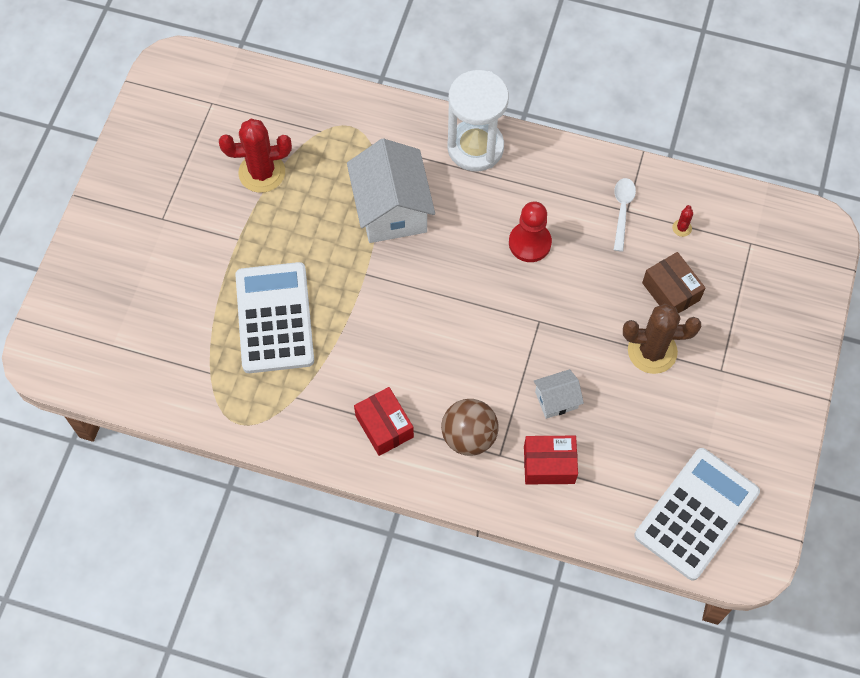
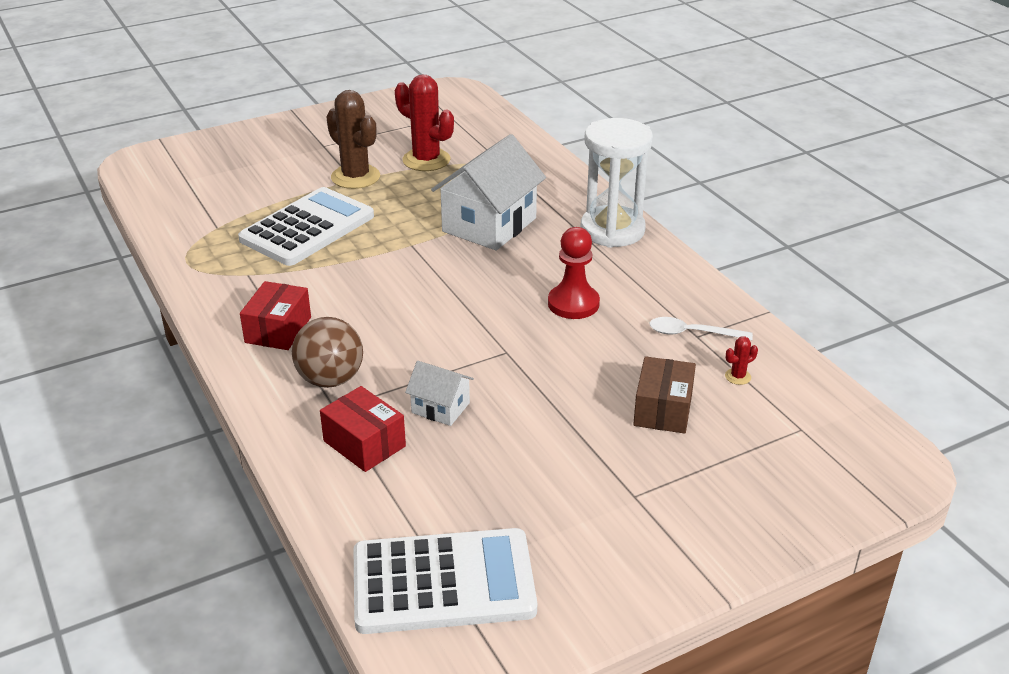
camera: 45 degrees right, 30 degrees down
(622, 210) = (692, 333): white spoon -> white spoon turned 135 degrees counterclockwise
(652, 351) = (582, 436): brown cactus -> brown cactus (355, 177)

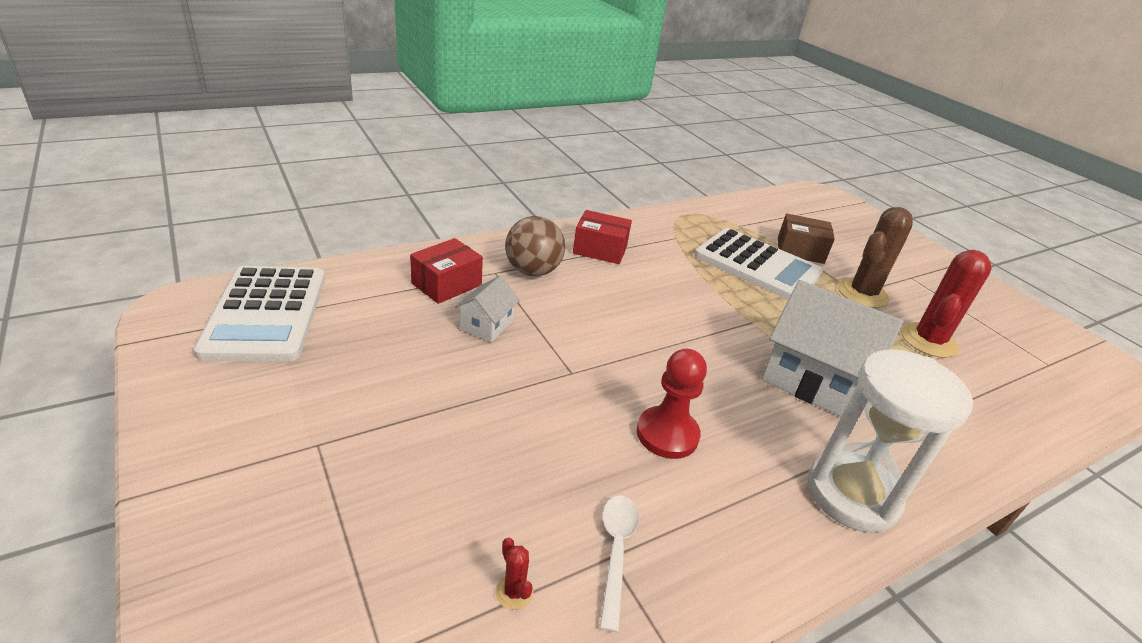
camera: 85 degrees right, 0 degrees up
(663, 409) = (456, 492): brown box -> brown box (800, 250)

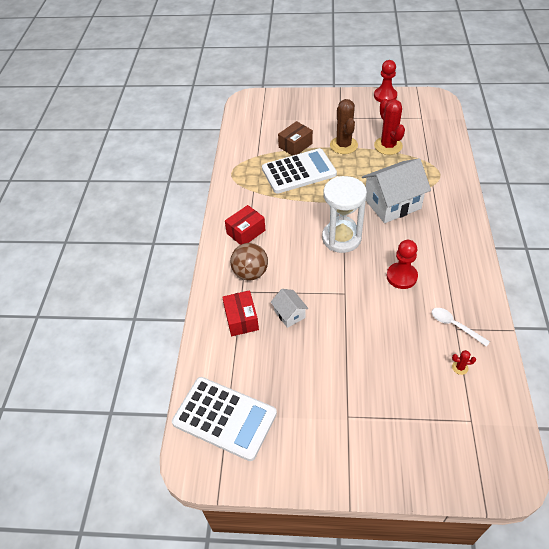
camera: 50 degrees left, 15 degrees up
(852, 494) = (459, 234): white hourglass -> white hourglass (341, 238)
(1025, 310) = (385, 96): none -> red pawn

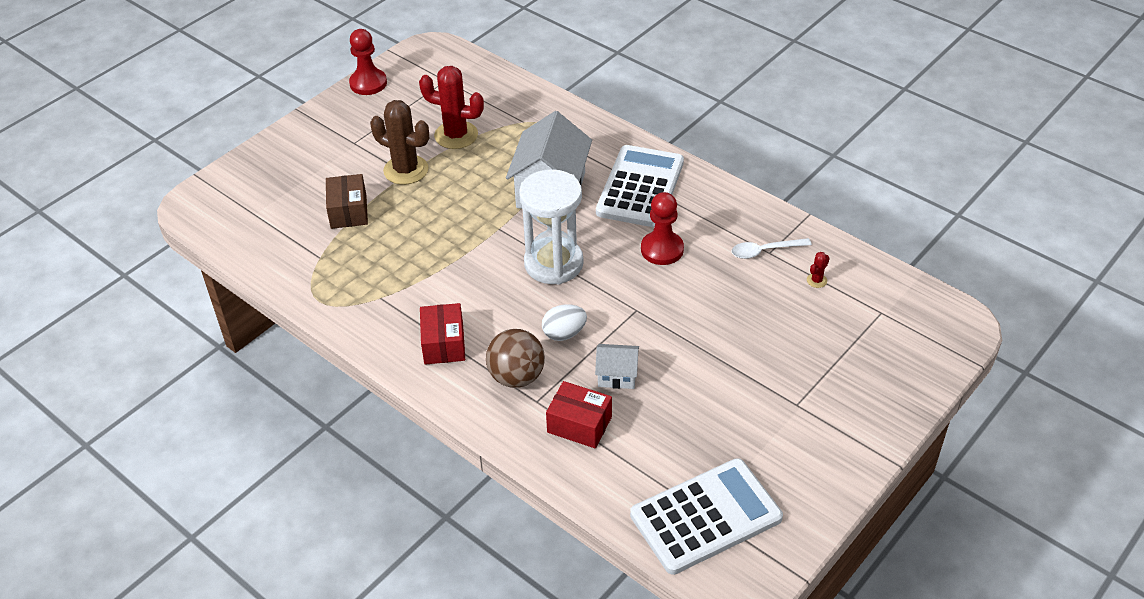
camera: 55 degrees left, 5 degrees down
(297, 273) = (564, 333): none -> white egg
(299, 172) = (400, 236): white calculator -> white calculator (640, 187)

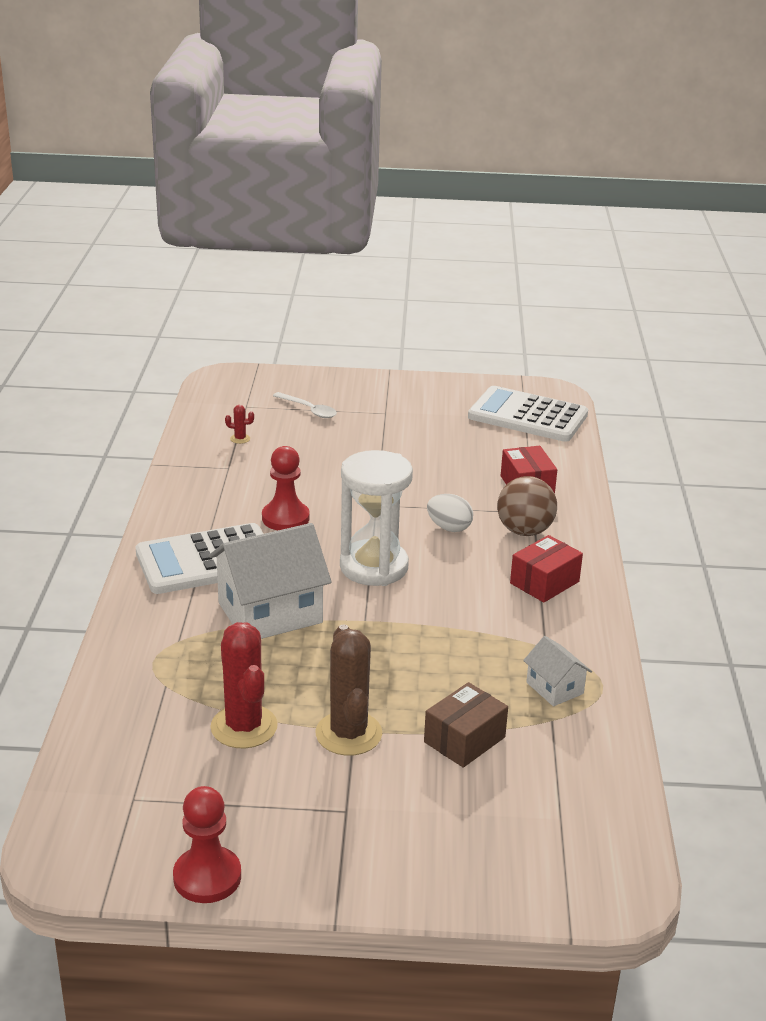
camera: 130 degrees left, 15 degrees down
(617, 375) = (458, 488): white house -> white house (554, 688)
(764, 251) = (229, 470): white spoon -> white spoon (309, 410)

